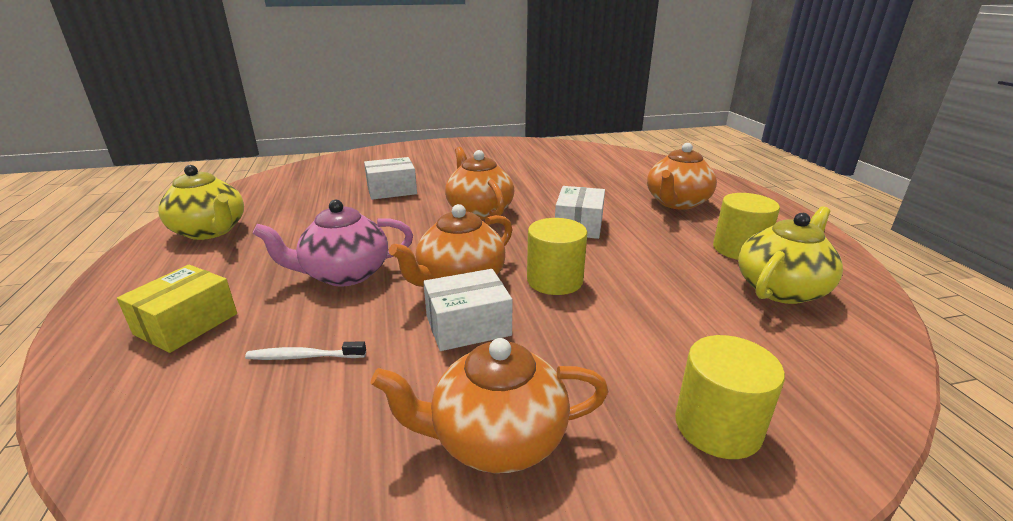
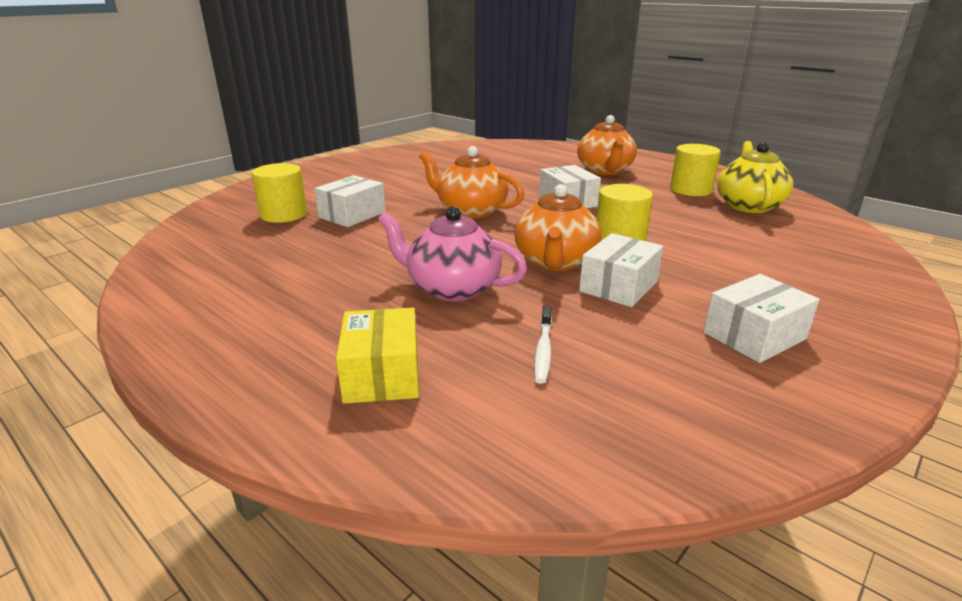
camera: 35 degrees left, 0 degrees up
(210, 231) = (218, 301): yellow teapot -> none
(304, 357) = (543, 350): white toothbrush -> white toothbrush turned 45 degrees counterclockwise
(344, 274) = (451, 288): pink teapot -> pink teapot turned 75 degrees clockwise
(495, 438) = (754, 336): orange teapot -> white box
(717, 426) = (835, 282): yellow cylinder -> yellow cylinder (284, 214)

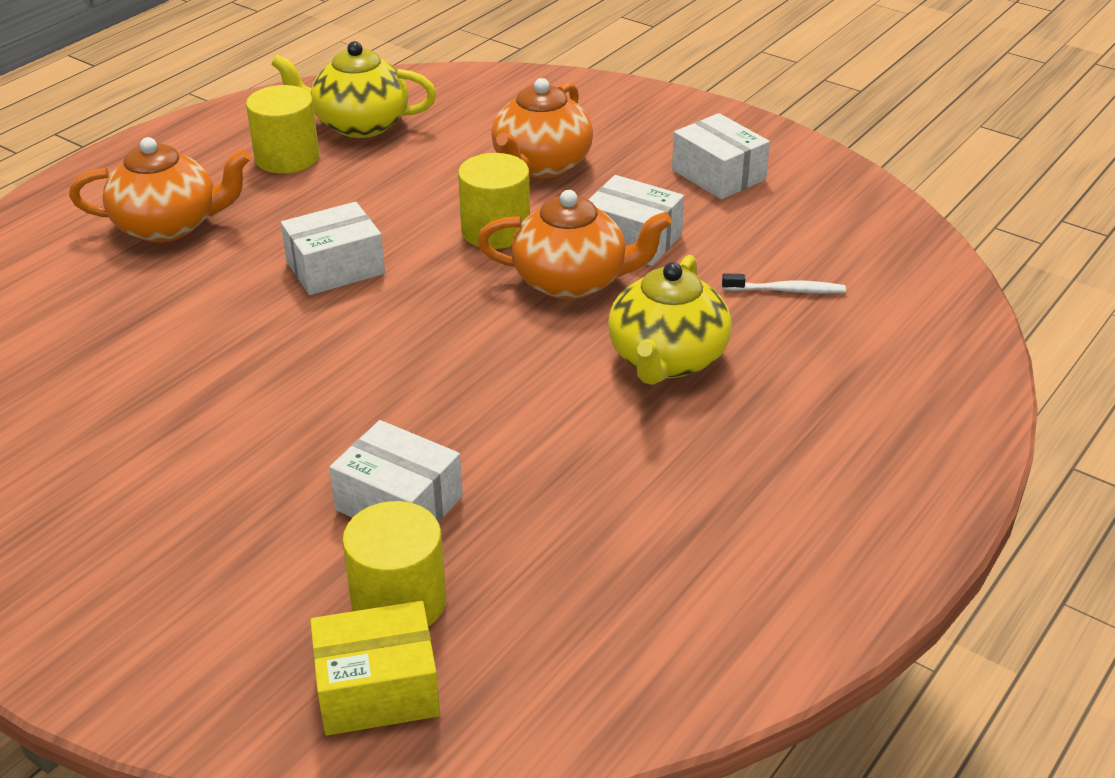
camera: 95 degrees left, 10 degrees up
(382, 374) = (868, 388): yellow box -> yellow box (377, 689)
(451, 288) = (666, 360): pink teapot -> yellow teapot
(470, 211) = (379, 364): orange teapot -> orange teapot (541, 165)

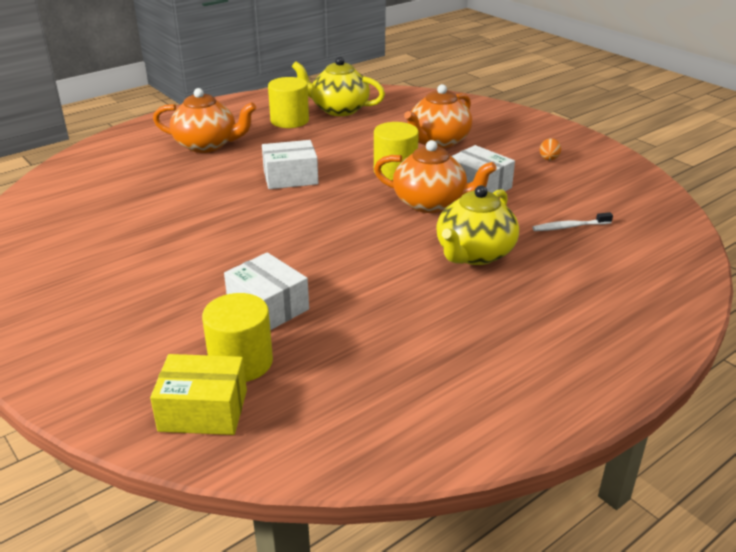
camera: 15 degrees right, 5 degrees down
(718, 175) = (548, 159): white box -> orange egg
(786, 290) = (570, 227): white toothbrush -> white toothbrush turned 150 degrees clockwise

